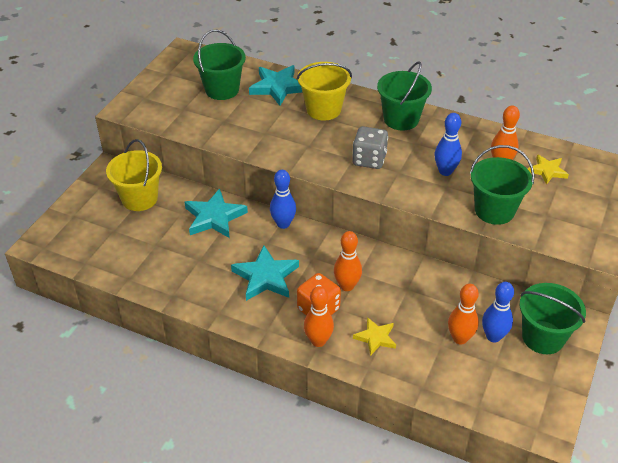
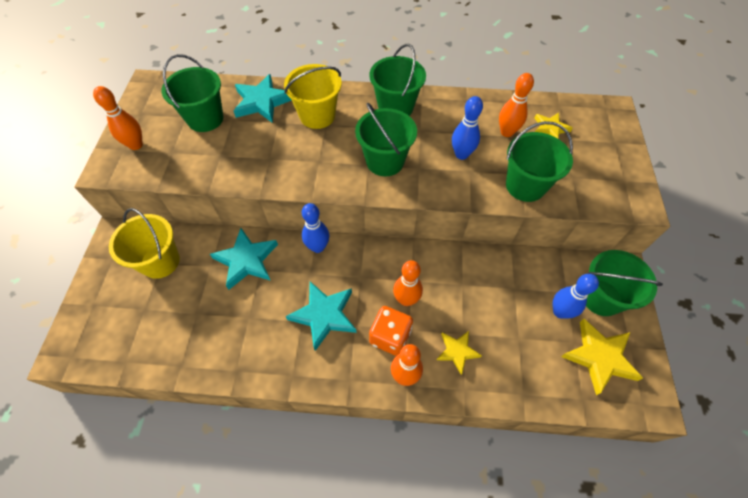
camera: 20 degrees left, 15 degrees up
(369, 160) = (385, 161): grey dice -> green bucket
(460, 338) = (532, 324): orange bowling pin -> orange bowling pin (136, 145)
(513, 382) = (599, 357): none -> yellow star

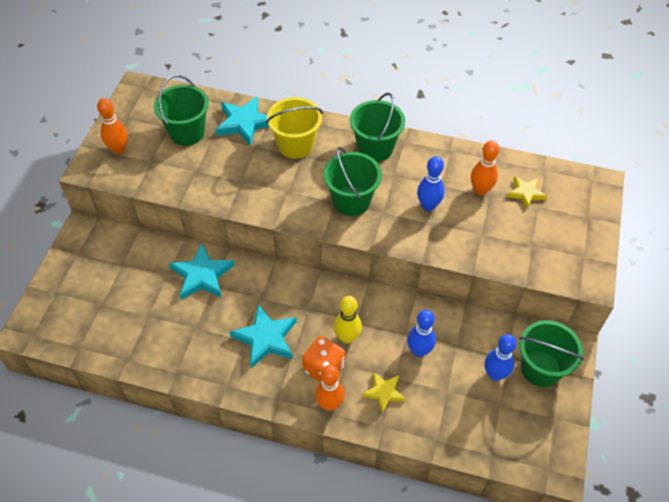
camera: 10 degrees right, 5 degrees down
(160, 261) = (121, 263): yellow bucket -> none
(318, 247) = (272, 274): blue bowling pin -> blue bowling pin (419, 351)
(406, 299) = (347, 337): orange bowling pin -> yellow bowling pin
(525, 185) = (482, 246): green bucket -> none
(599, 357) = (520, 421): yellow star -> none

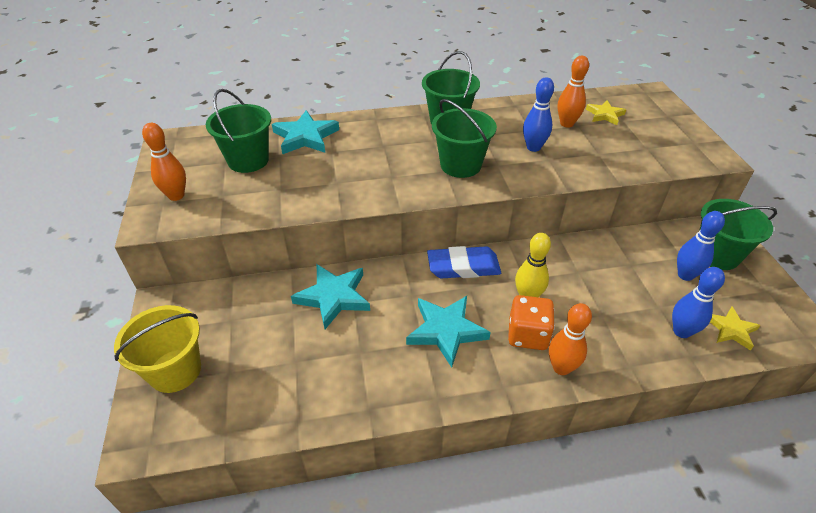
camera: 25 degrees left, 10 degrees down
(295, 145) = (371, 139): yellow bucket -> yellow bucket (175, 370)
(316, 290) = (463, 267): none -> blue eraser
(384, 392) = (604, 333): yellow star -> yellow star (731, 330)
(419, 351) = (603, 282): blue bowling pin -> blue bowling pin (681, 331)

